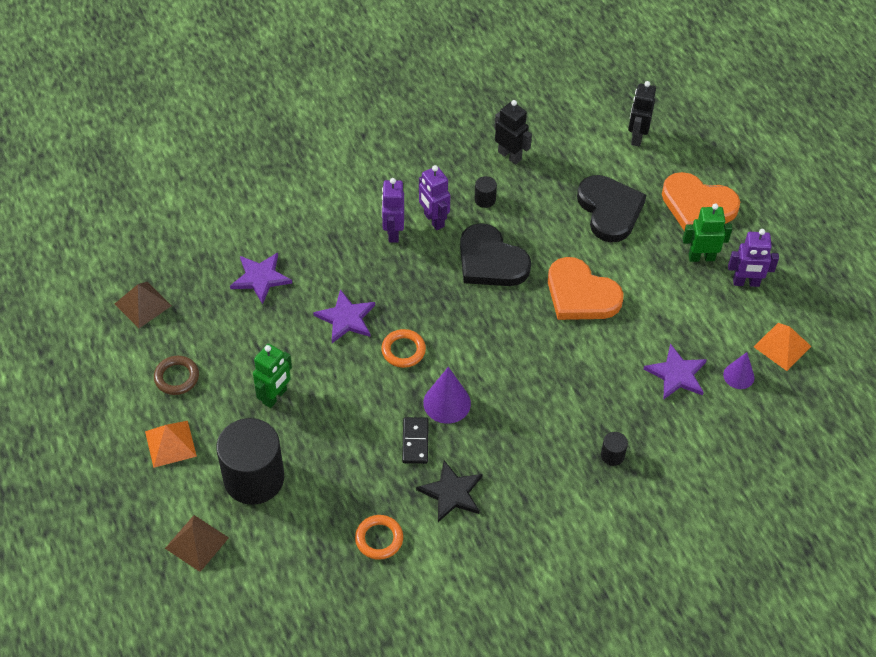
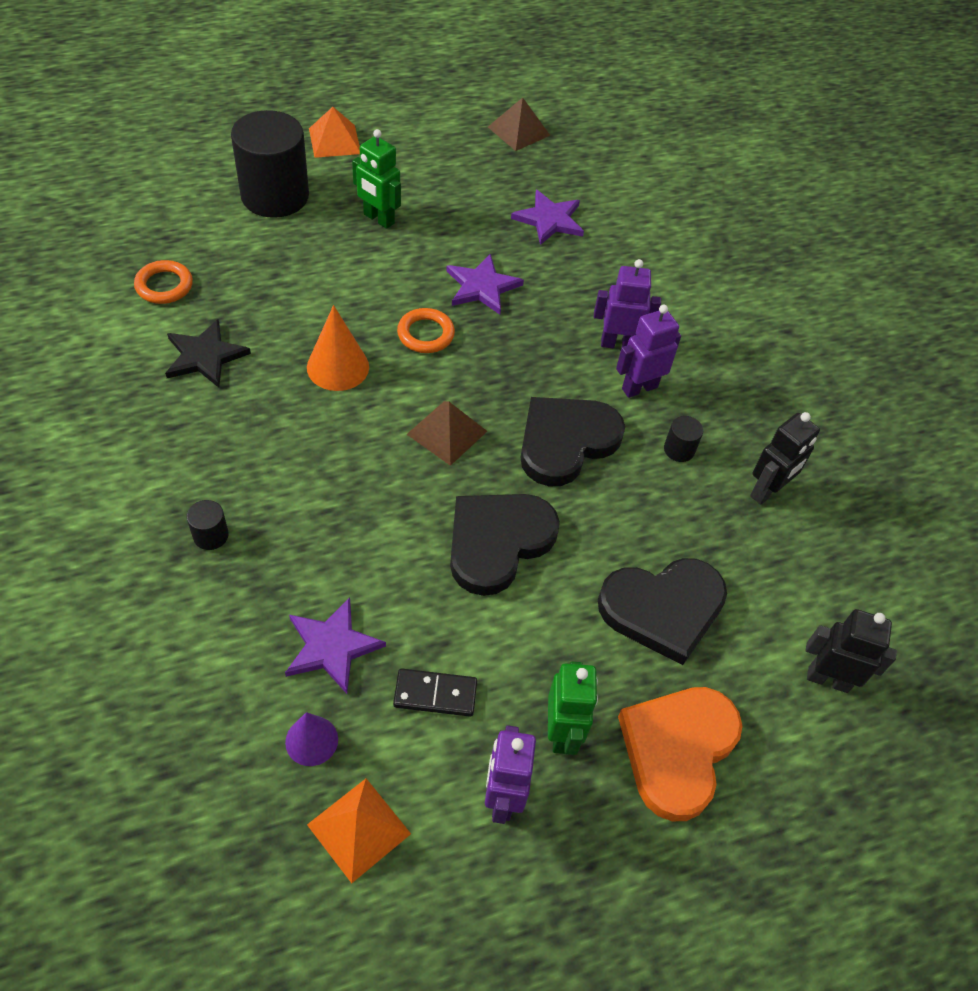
camera: 90 degrees right, 0 degrees up
(176, 377) = (418, 149): brown ring -> none
(196, 543) = (209, 151): brown pyramid -> brown pyramid (447, 432)
(415, 442) = (287, 331): black domino -> black domino (435, 694)
(447, 403) = (338, 367): purple cone -> orange cone
(581, 294) = (497, 542): orange heart -> black heart

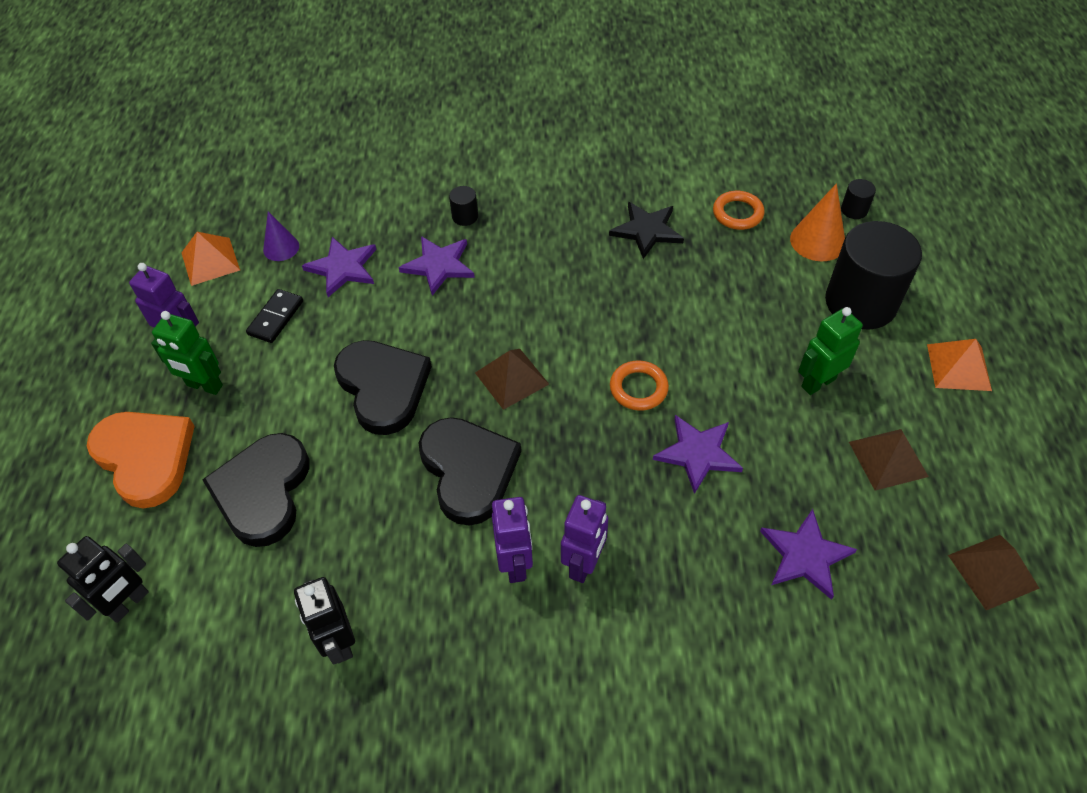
camera: 115 degrees right, 0 degrees up
(303, 540) = (439, 265): none -> purple star
(338, 367) = (612, 314): orange cone -> orange cone (817, 241)
(443, 179) = (888, 459): none -> brown pyramid
(679, 449) = (422, 573): black cylinder -> black cylinder (854, 210)

